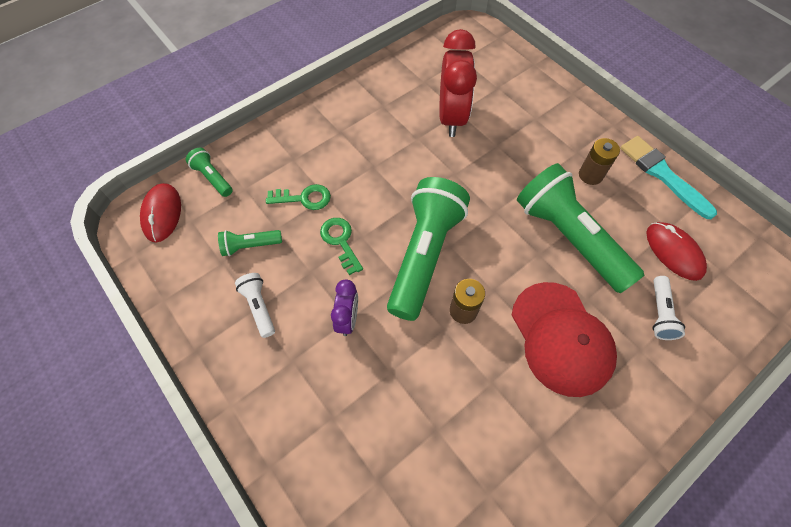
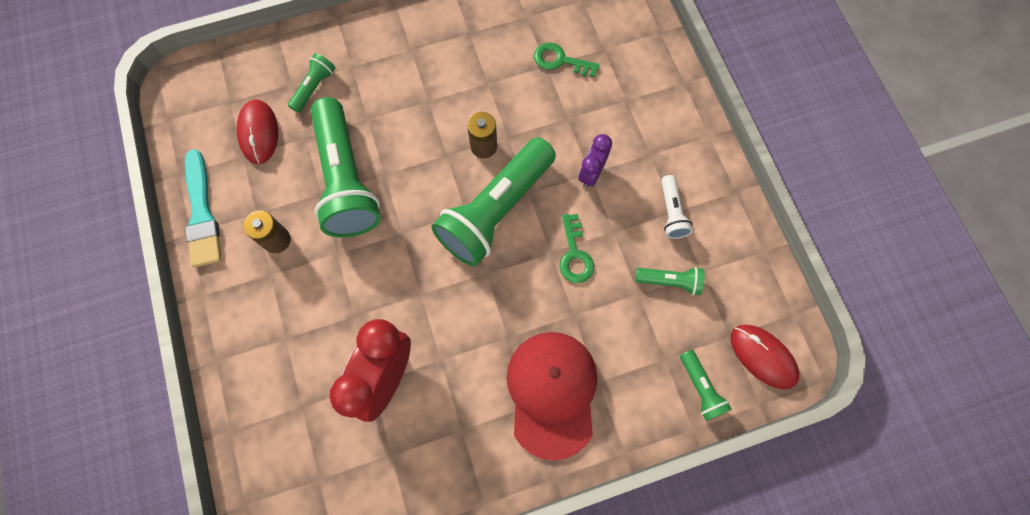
camera: 160 degrees left, 10 degrees up
(162, 214) = (763, 356): red mouse -> red mouse turned 60 degrees counterclockwise
(304, 198) = (600, 321): green key -> green key (560, 61)
(561, 338) = (411, 96): red cap -> red cap (552, 393)
(659, 313) = (314, 87): white flashlight -> green flashlight

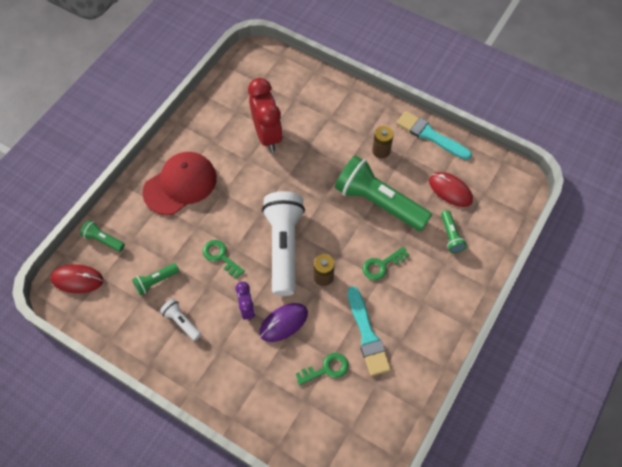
camera: 140 degrees right, 10 degrees down
(413, 112) = (382, 265): none -> green key
(494, 60) = (367, 335): none -> turquoise brush
(495, 211) = (284, 247): green flashlight -> white flashlight
(552, 393) = (180, 184): red cap -> red cap turned 90 degrees counterclockwise
(565, 132) = (283, 323): none -> purple mouse

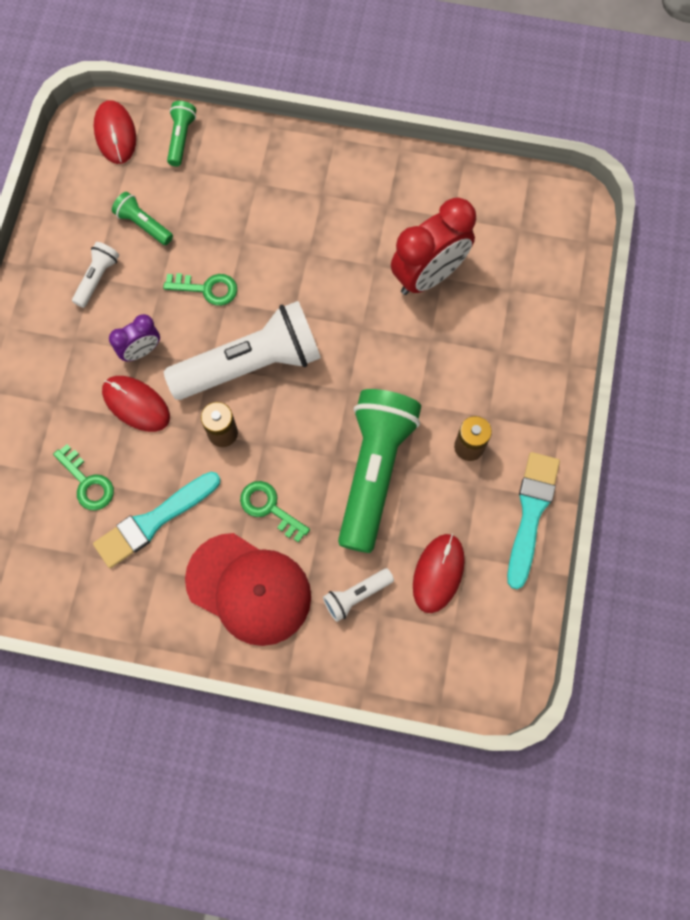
camera: 70 degrees right, 10 degrees up
(180, 184) = (299, 194): red cap -> red cap (249, 589)
(221, 257) = (207, 289): green key -> green key turned 75 degrees clockwise
(283, 323) = (136, 404): purple mouse -> red mouse
(450, 236) = (356, 595): green flashlight -> white flashlight

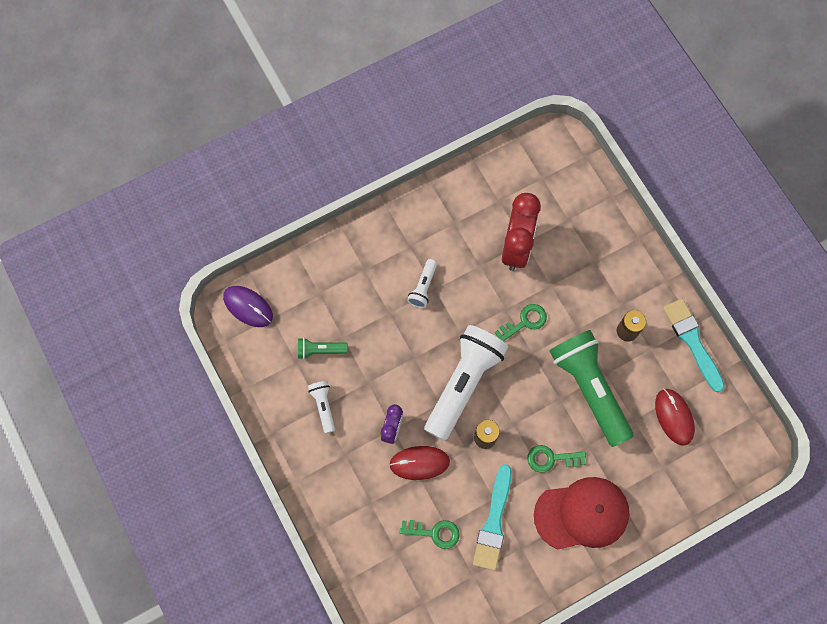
camera: 40 degrees left, 0 degrees up
(115, 134) = (248, 307): red mouse -> purple mouse
(181, 138) = (292, 277): green flashlight -> none
(207, 289) = (396, 359): green key -> green key (524, 322)
(356, 595) = (642, 467): white flashlight -> white flashlight (423, 287)

